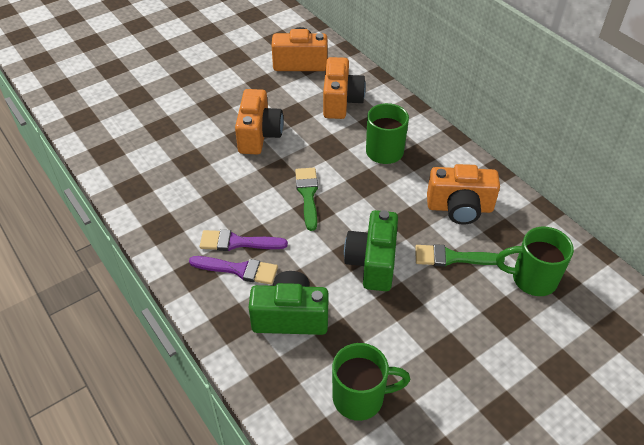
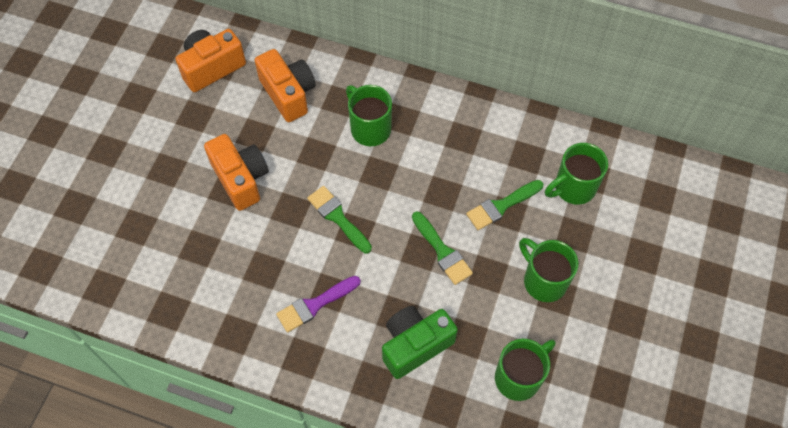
camera: 35 degrees left, 15 degrees up
(239, 270) = (338, 330): purple brush -> none
(372, 263) = (442, 251): green camera -> green brush
(446, 334) = (543, 280): none -> green mug
(459, 208) = (474, 152): orange camera -> none

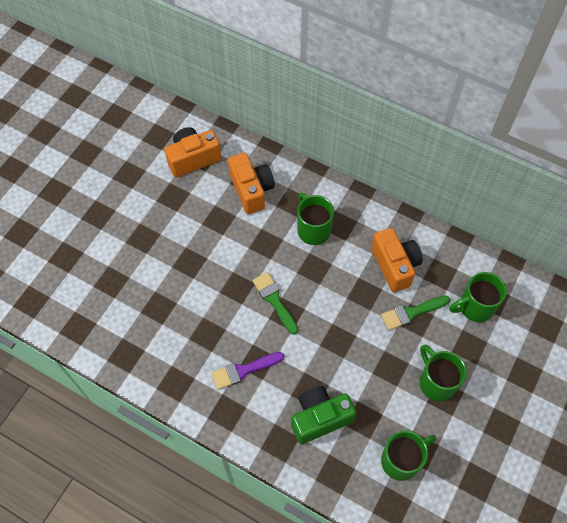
camera: 10 degrees right, 0 degrees up
(241, 179) = (201, 255): orange camera -> orange camera (395, 265)
(442, 251) = (356, 343): green brush -> none

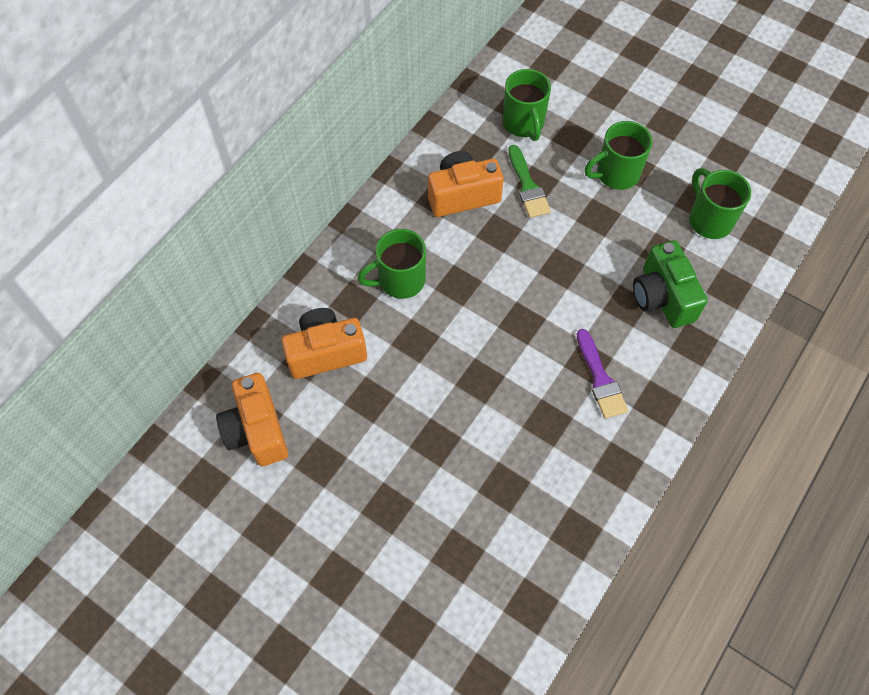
camera: 85 degrees left, 0 degrees up
(274, 300) = (502, 335): green brush -> none

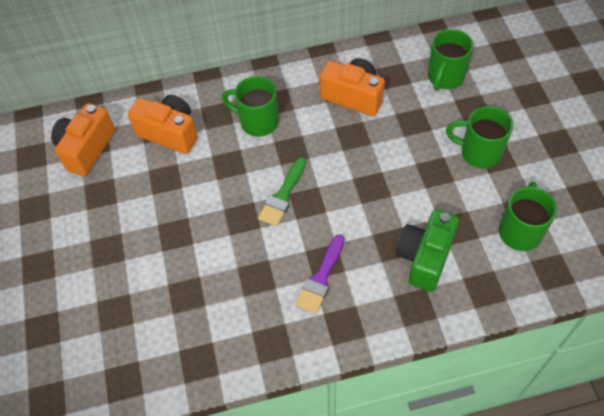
camera: 45 degrees right, 5 degrees down
(528, 186) = (404, 119): green brush -> green brush (283, 196)

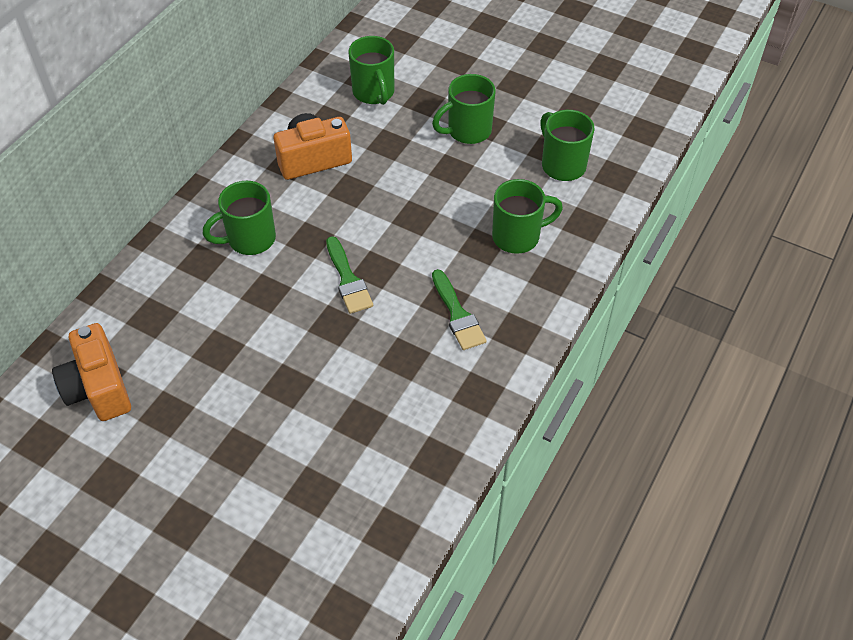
camera: 50 degrees left, 5 degrees down
(170, 133) = (172, 310): orange camera -> none
(321, 278) = (458, 315): purple brush -> green brush
(424, 258) = (518, 236): green camera -> green mug

